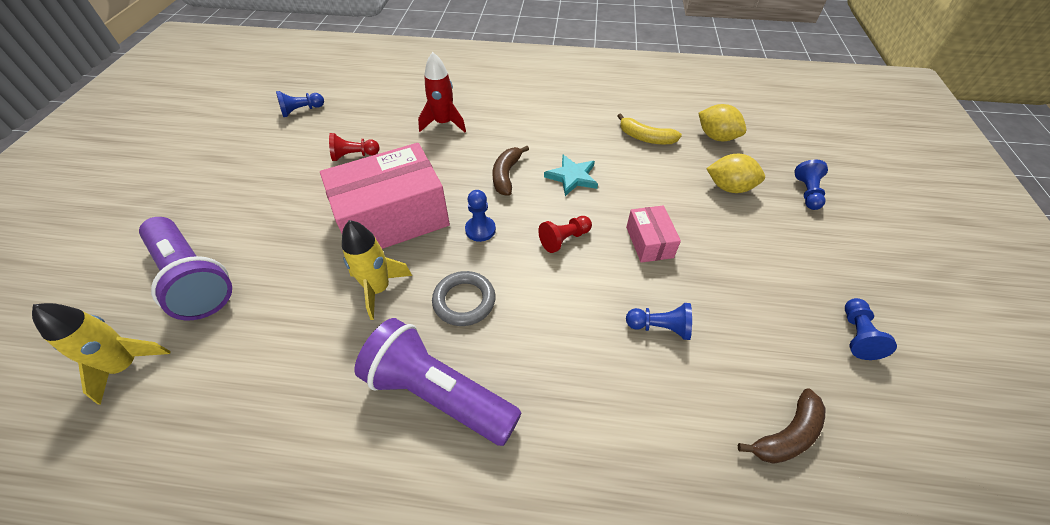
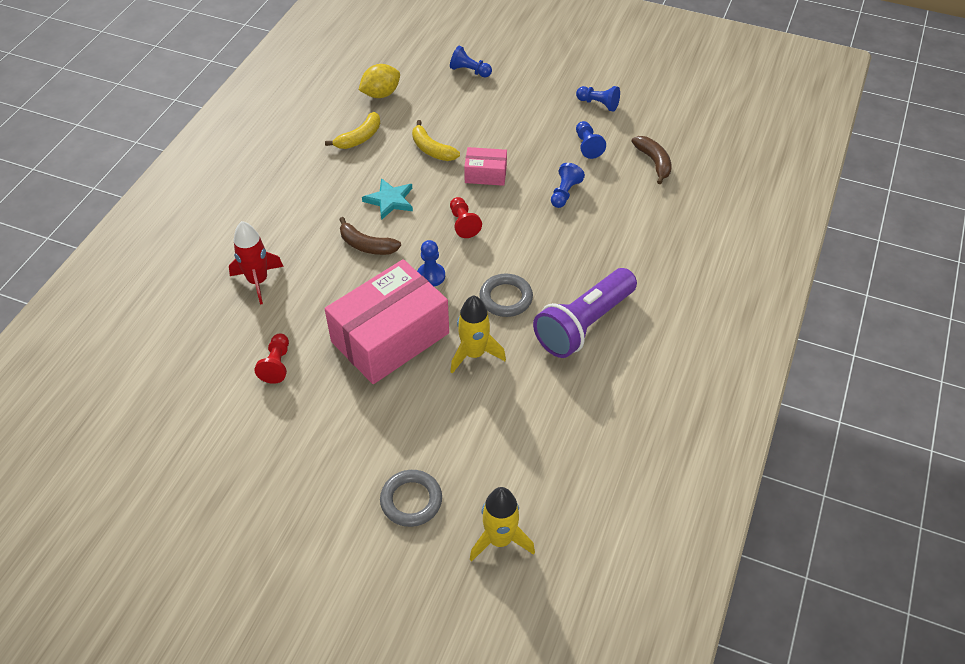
camera: 75 degrees left, 0 degrees up
(193, 279) = (411, 500): purple flashlight -> grey ring
(301, 110) = (157, 416): blue pawn -> blue pawn (587, 146)
(393, 218) = (390, 337): pink box -> pink box turned 60 degrees clockwise
(661, 190) = (432, 149): none -> yellow banana
(729, 187) = (446, 110): yellow lemon -> none

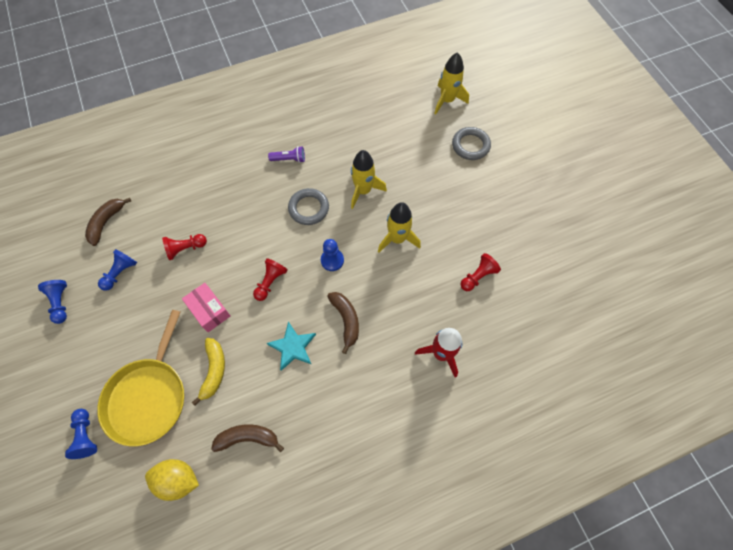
camera: 135 degrees left, 15 degrees up
(359, 138) = (248, 438): yellow banana -> brown banana
(390, 337) = (397, 239): pink box -> yellow rocket
(457, 109) = (148, 397): none -> yellow pan
(564, 193) = (185, 249): blue pawn -> red pawn
(584, 324) = (289, 159): purple flashlight -> purple flashlight, size x0.41

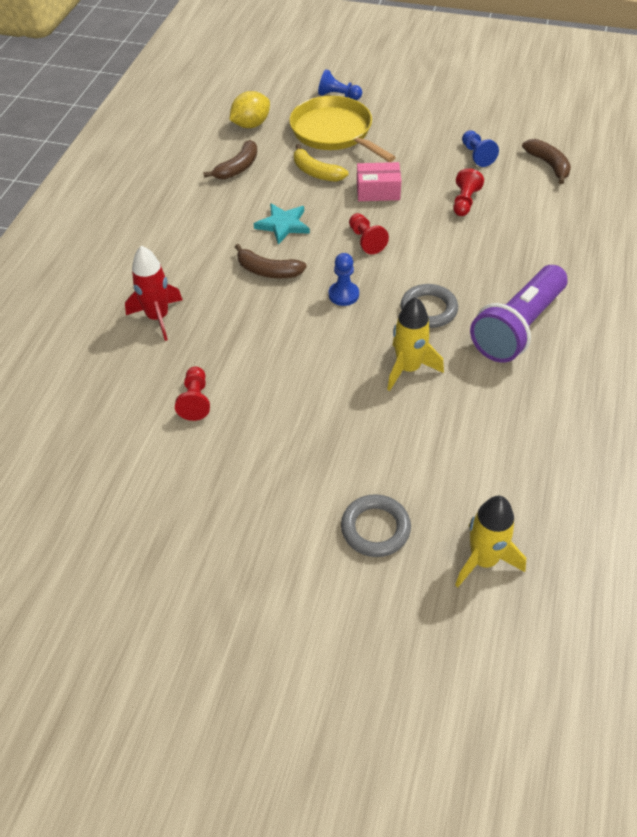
camera: 130 degrees right, 15 degrees down
(60, 303) = (477, 115): blue pawn -> none
(289, 159) = (518, 327): purple flashlight -> purple flashlight, size x2.42
(397, 239) = (314, 361): yellow rocket -> none

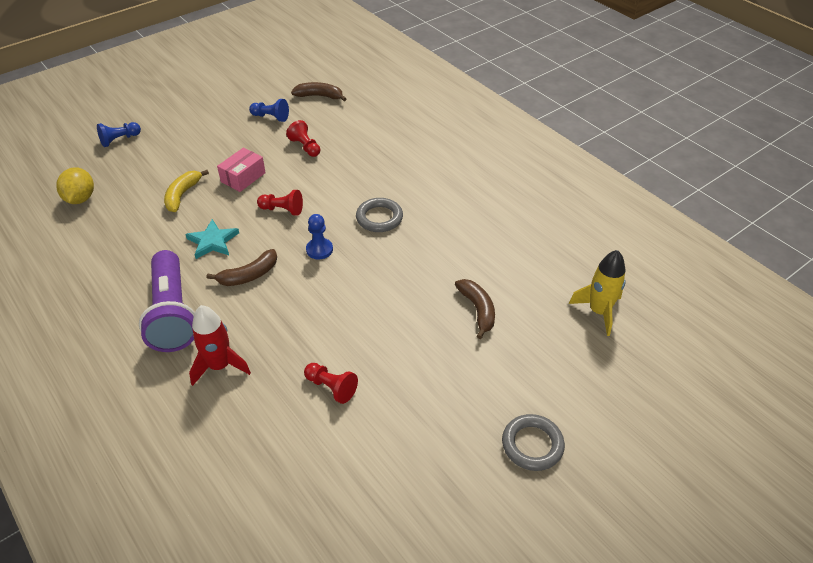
camera: 55 degrees left, 5 degrees down
(238, 168) = (118, 232): brown banana -> brown banana (478, 310)
(316, 172) = (182, 195): yellow banana -> yellow banana turned 120 degrees clockwise
(334, 132) = (154, 163): yellow pan -> none
(375, 528) = (535, 349): grey ring -> grey ring (532, 445)
(408, 368) = (419, 257): yellow rocket -> none
(518, 327) = (437, 190): purple flashlight -> purple flashlight (172, 313)

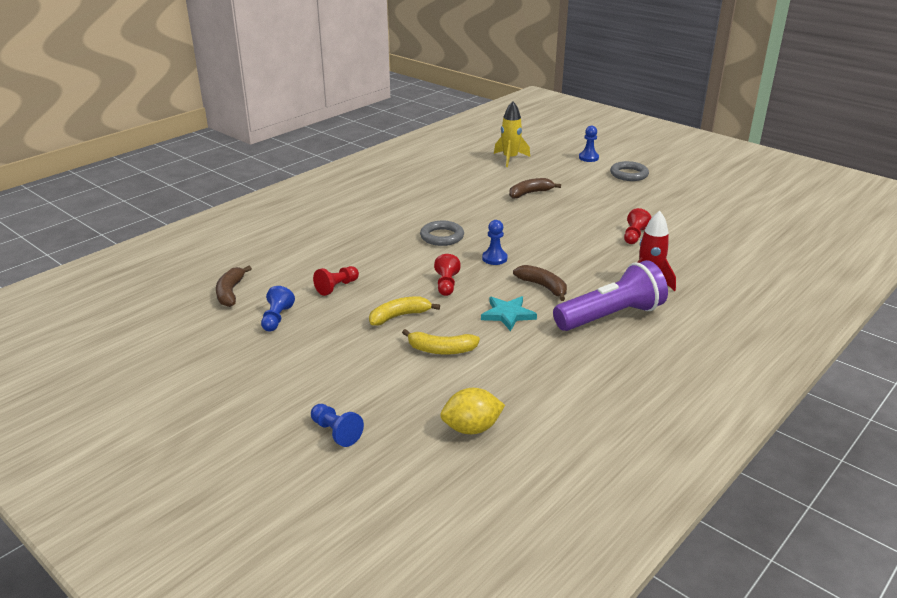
camera: 100 degrees left, 15 degrees down
(243, 177) = (399, 316): pink box -> yellow banana
(603, 408) = (588, 158): none -> blue pawn

